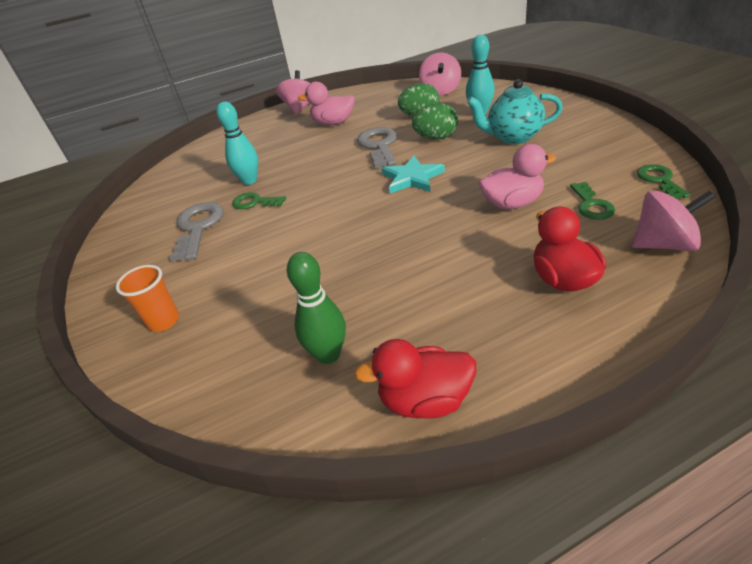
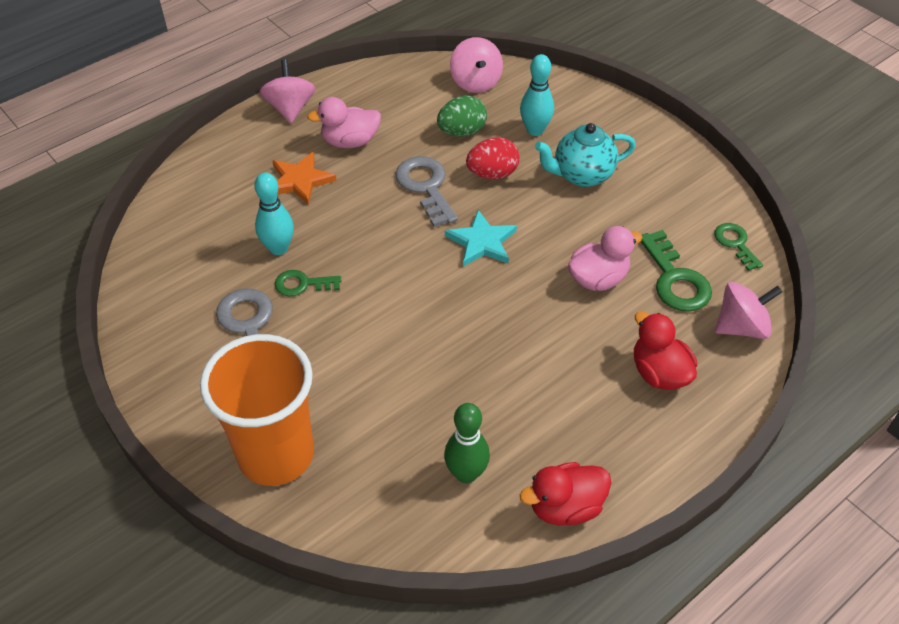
camera: 20 degrees left, 10 degrees up
(164, 321) = (276, 455): orange cup -> orange cup, size x2.27
(286, 144) = (300, 180): none -> orange star
(436, 138) = (492, 174): green egg -> red egg
(591, 205) = (675, 279): green key -> green key, size x1.62

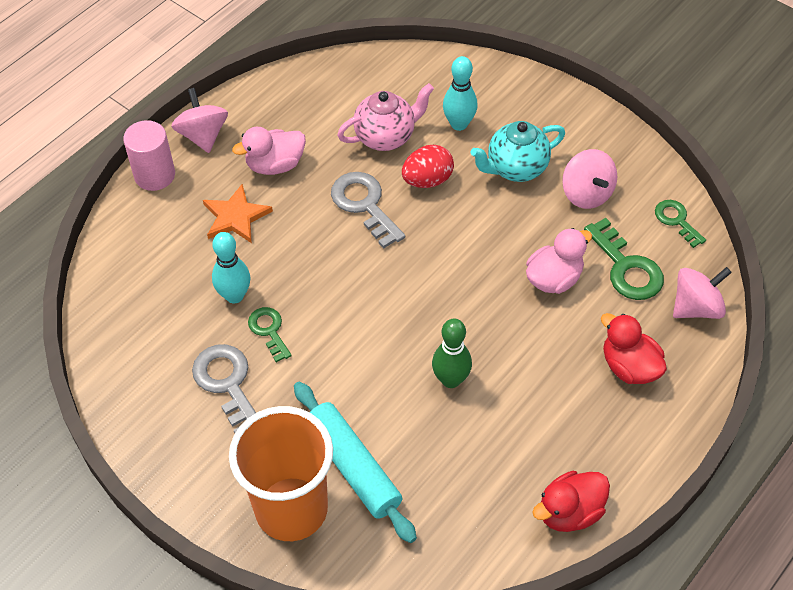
camera: 10 degrees left, 5 degrees up
(235, 135) = (154, 175): none -> pink cylinder
(302, 284) = (269, 330): green key -> green key turned 75 degrees clockwise
(350, 424) = (353, 466): none -> turquoise rolling pin
(462, 132) = (386, 137): green egg -> pink teapot
(466, 473) = (473, 496): green bowling pin -> green bowling pin (451, 380)
(475, 82) = (387, 77): pink spinning top -> pink spinning top (586, 194)
(482, 242) = (434, 257): turquoise star -> none

